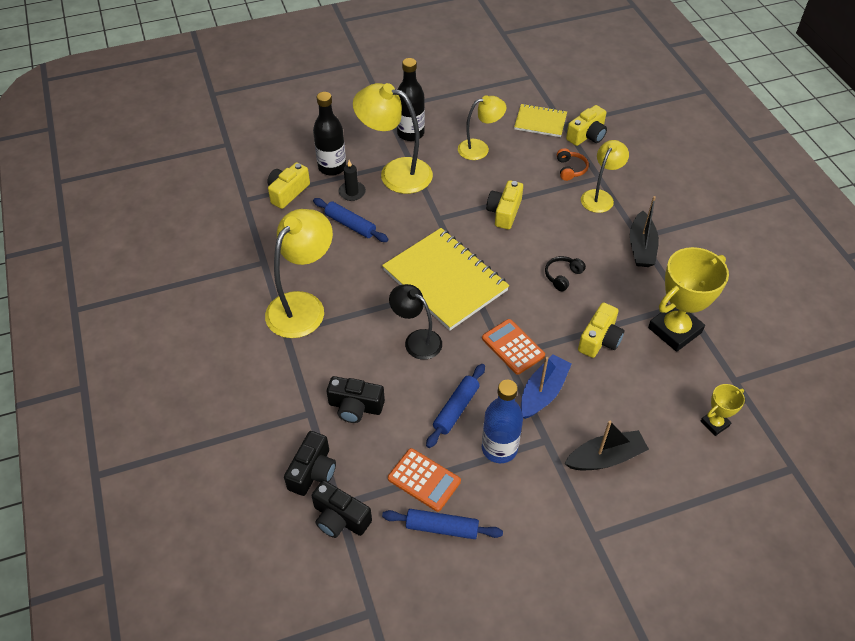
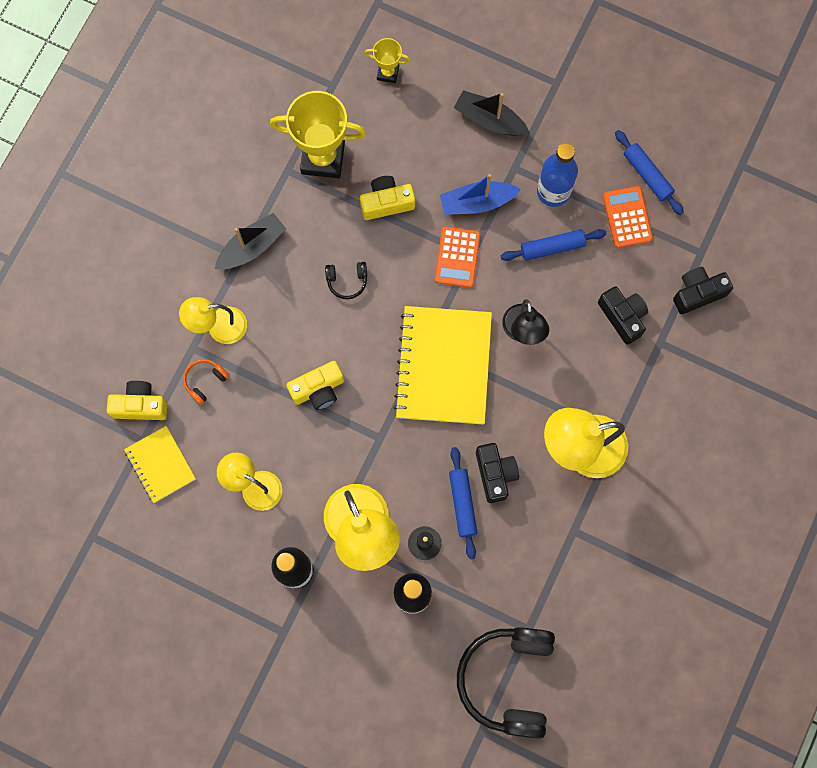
camera: 135 degrees left, 25 degrees up
(234, 172) = (508, 679): none -> black headphones
(287, 192) = (482, 600): yellow camera -> none
(340, 518) = (708, 242): black camera -> black camera (495, 474)

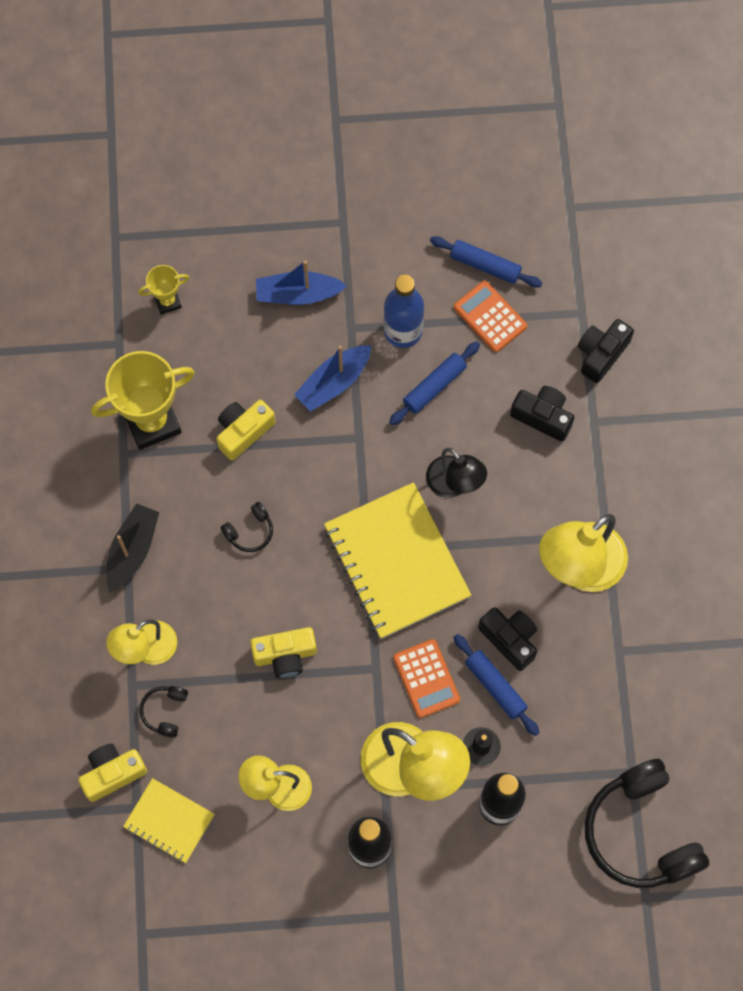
camera: 30 degrees left, 5 degrees down
(205, 381) = (165, 711): orange headphones -> black headphones
(318, 389) = (285, 655): yellow camera -> yellow camera turned 45 degrees clockwise
(457, 257) = (346, 447): orange calculator -> orange calculator (426, 678)
(489, 120) = (298, 294): black boat -> blue boat

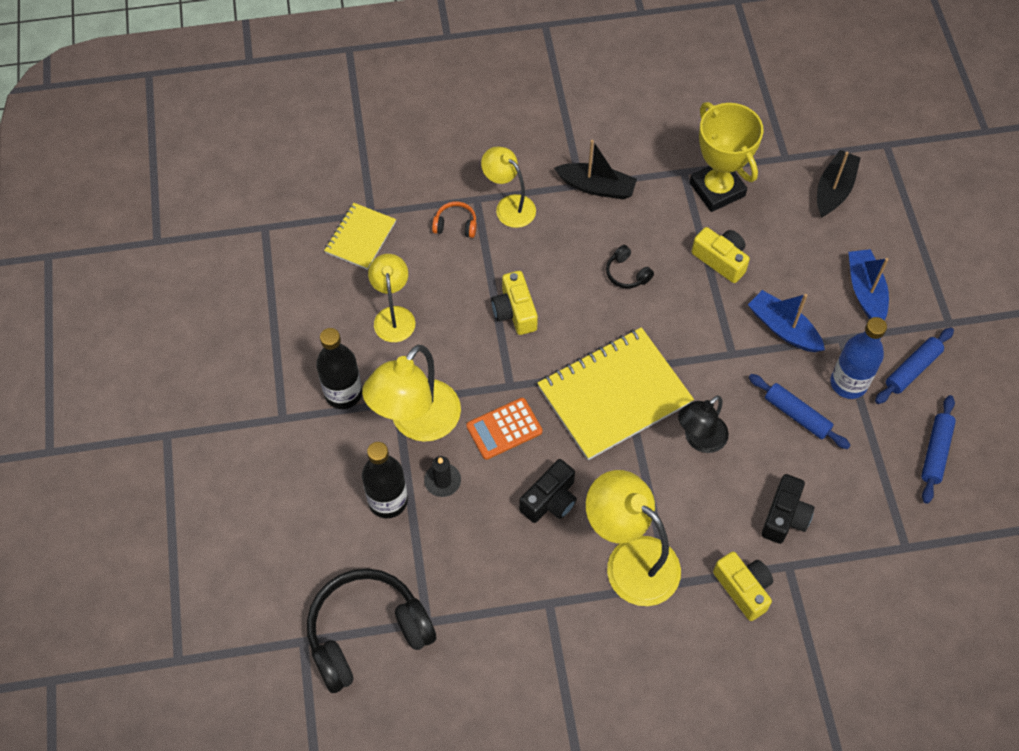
camera: 85 degrees right, 10 degrees down
(112, 773) = (399, 193): yellow camera -> yellow camera (743, 588)
(165, 711) = (455, 225): black headphones -> orange headphones
(167, 301) = (834, 190): yellow trophy -> black boat
(490, 317) = (881, 460): orange calculator -> none
(495, 686) = (502, 490): blue rolling pin -> blue rolling pin (912, 369)
(601, 354) = (864, 569): black camera -> none

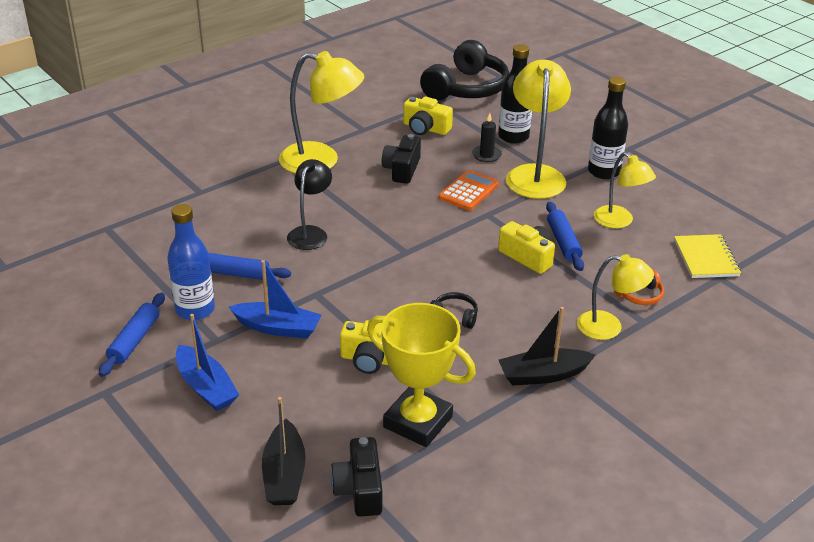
camera: 150 degrees right, 25 degrees down
(614, 395) = (399, 235): yellow notebook -> none
(743, 588) = (229, 172): yellow camera -> yellow camera (425, 128)
(785, 516) = (215, 214): black camera -> black camera (359, 489)
(935, 452) = (95, 290): blue rolling pin -> blue rolling pin (563, 242)

